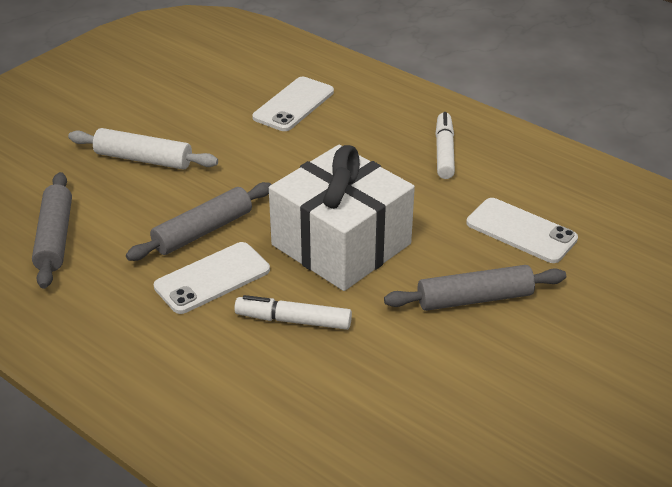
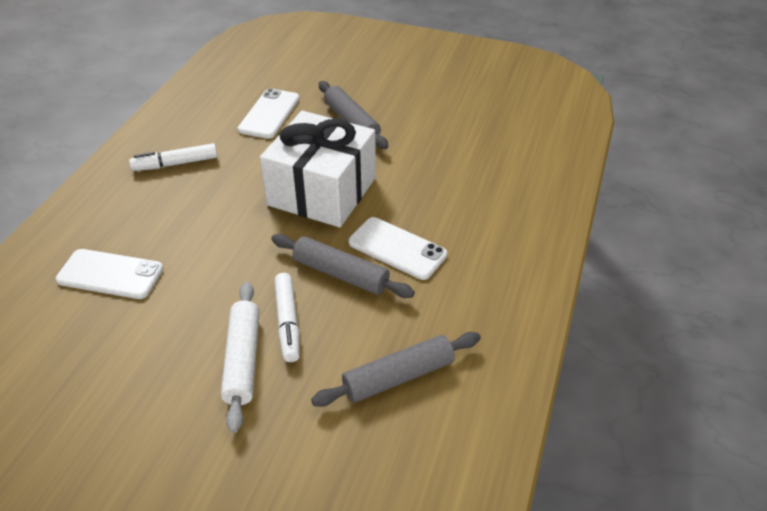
camera: 110 degrees left, 5 degrees up
(293, 320) = (418, 193): white marker -> white marker (288, 322)

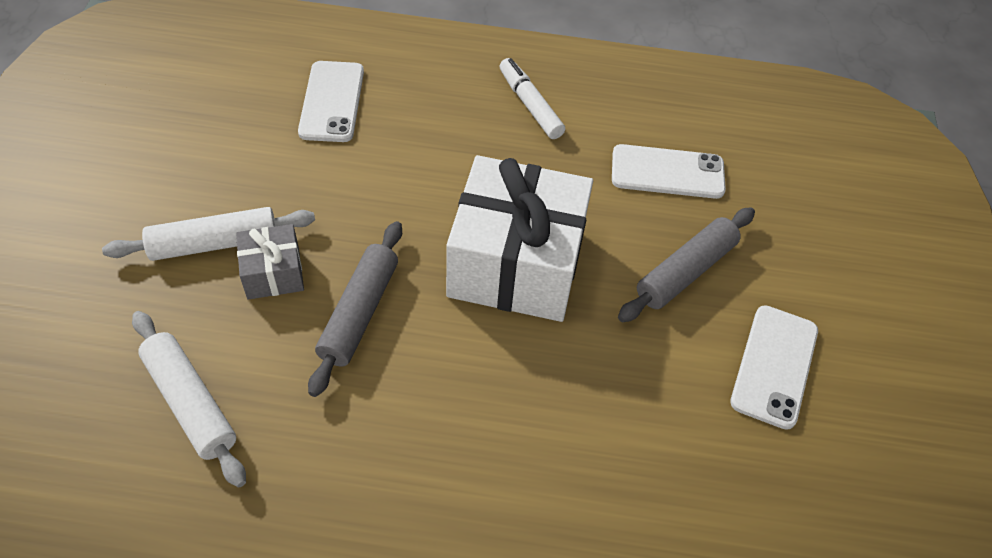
camera: 75 degrees right, 10 degrees up
(288, 322) = (273, 273): white marker -> grey gift
(397, 248) = (417, 370): white phone -> white phone (774, 366)
(398, 377) = (190, 402): grey rolling pin -> white rolling pin

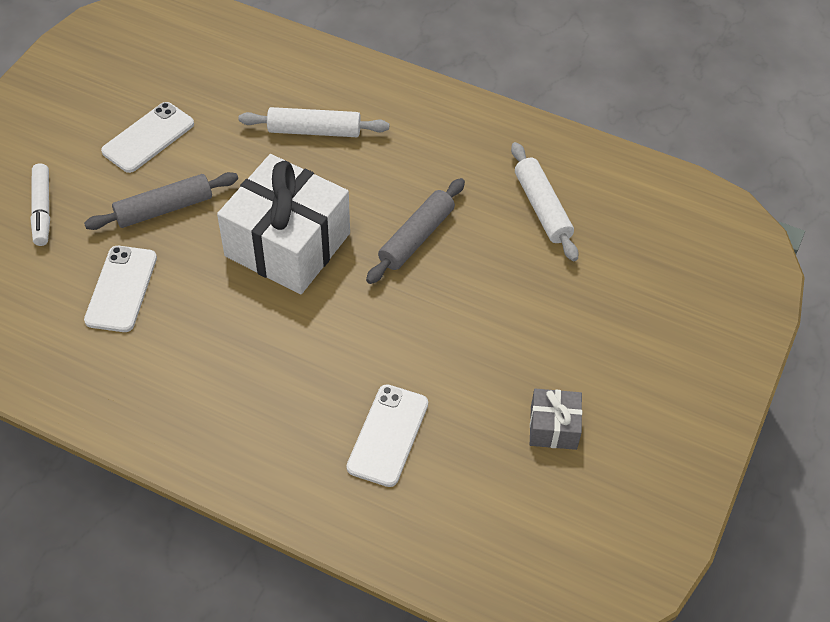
camera: 160 degrees left, 0 degrees up
(215, 243) = (515, 316): white rolling pin -> white rolling pin (314, 131)
(273, 273) = (473, 281): grey gift -> grey gift (553, 427)
(530, 105) = (202, 385): white marker -> white marker (42, 210)
(667, 172) = (121, 289): white phone -> white phone turned 75 degrees clockwise

